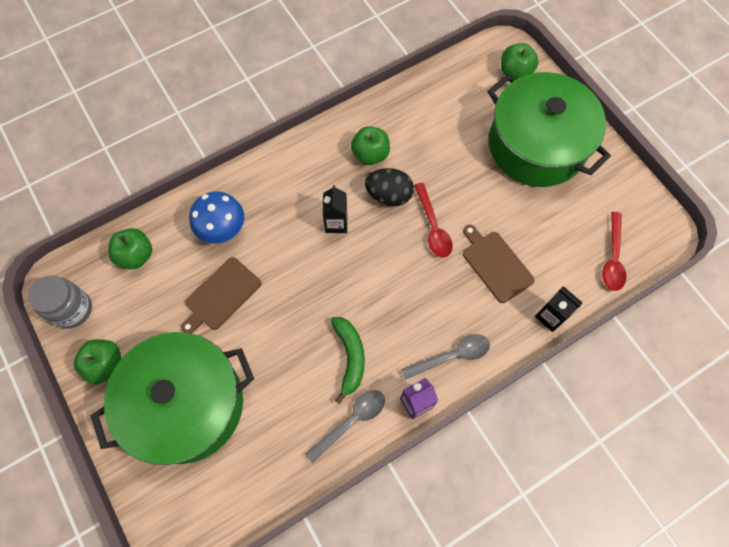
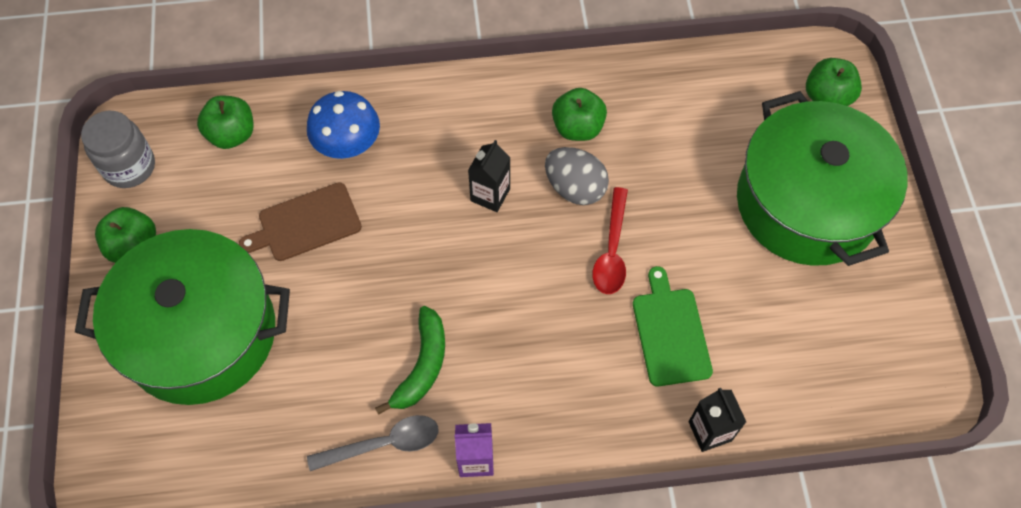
camera: 25 degrees right, 5 degrees down
(389, 195) = (575, 188): black egg -> grey egg
(451, 356) = (551, 422): grey spoon -> none
(495, 264) = (670, 332): brown cutting board -> green cutting board
(612, 258) = (837, 393): red spoon -> none

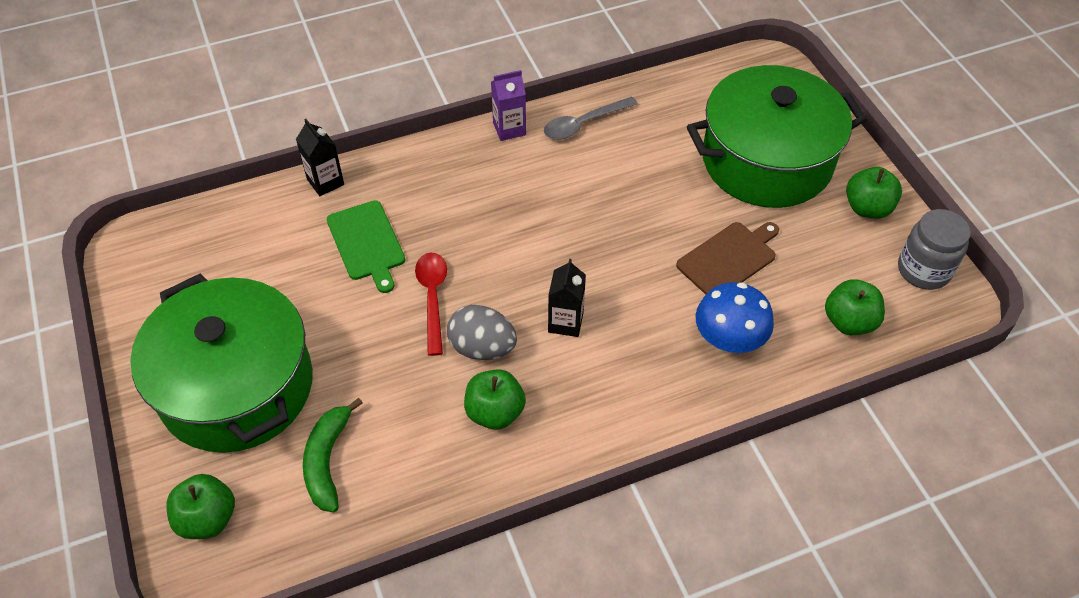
camera: 165 degrees right, 10 degrees down
(422, 365) = (574, 177): green banana -> green banana (327, 461)

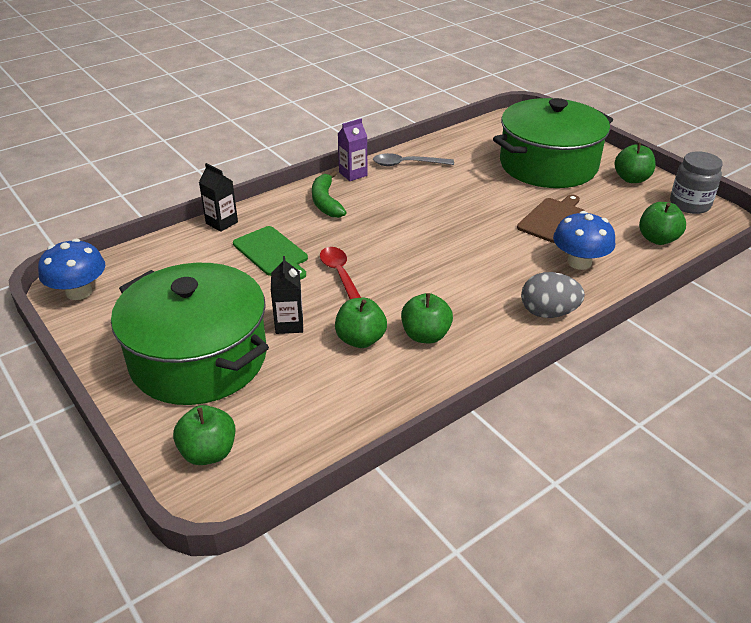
camera: 15 degrees left, 15 degrees down
(139, 259) = (79, 292): none -> blue mushroom
(327, 461) = (300, 392): green banana -> green banana (326, 202)
(419, 401) = (360, 339): none -> green apple
(482, 348) = (395, 298): grey egg -> grey egg (548, 313)
(565, 322) = (452, 273): black carton -> black carton (289, 324)
(583, 124) = (407, 164): grey spoon -> grey spoon turned 45 degrees clockwise

